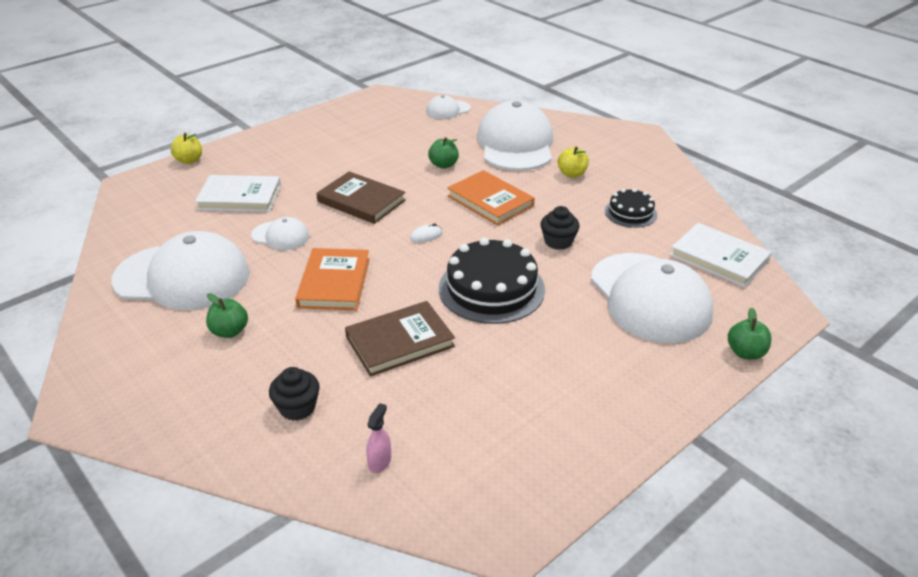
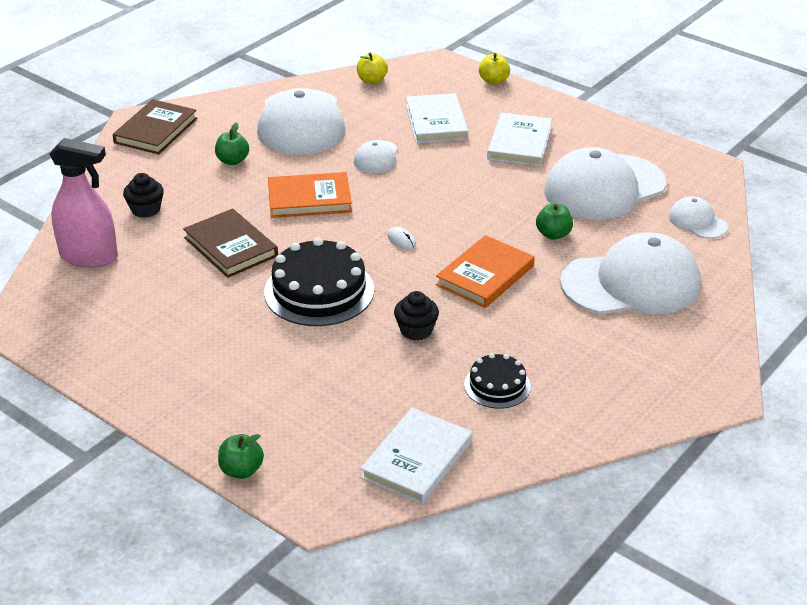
camera: 80 degrees right, 0 degrees up
(303, 162) = (519, 143): none -> white book
(361, 201) = (454, 191): brown book -> brown book (155, 130)
(380, 462) = (89, 257): pink spray bottle -> pink spray bottle, size x2.42
(572, 174) = (573, 334): yellow apple -> yellow apple (372, 81)
(649, 298) = (325, 400): white cap -> white cap (604, 188)

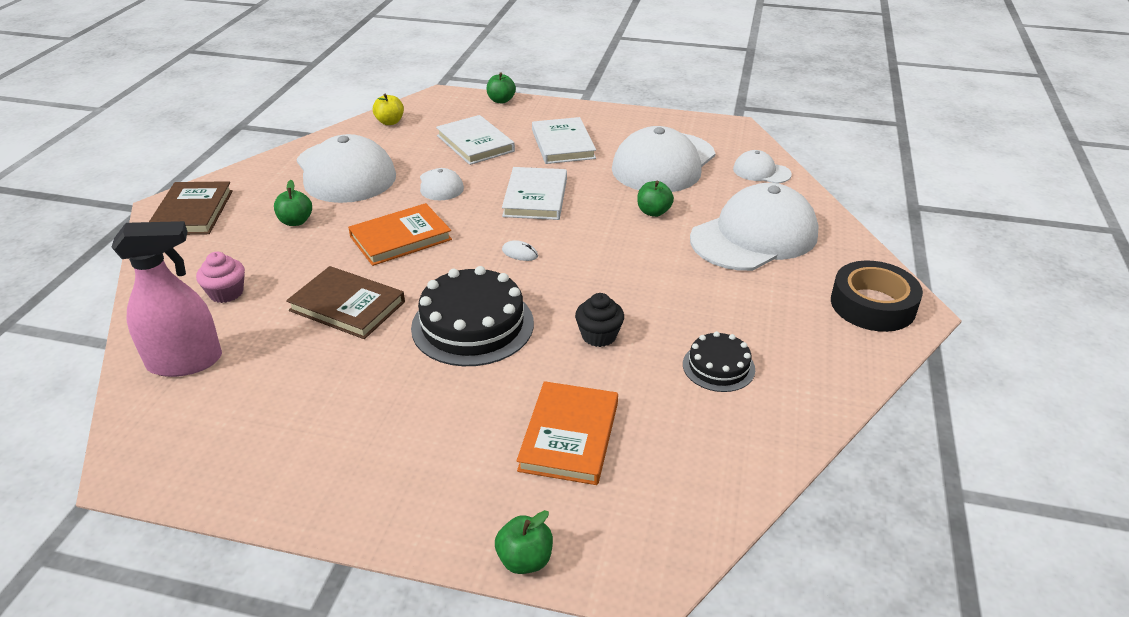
camera: 25 degrees left, 0 degrees up
(146, 209) = (226, 293): black cupcake -> pink cupcake
(417, 460) = (704, 474): white book -> white book (535, 197)
(485, 275) = (623, 264): orange book -> orange book (569, 436)
(493, 81) = (501, 100): yellow apple -> green apple
(687, 377) = (872, 305): none -> black tape

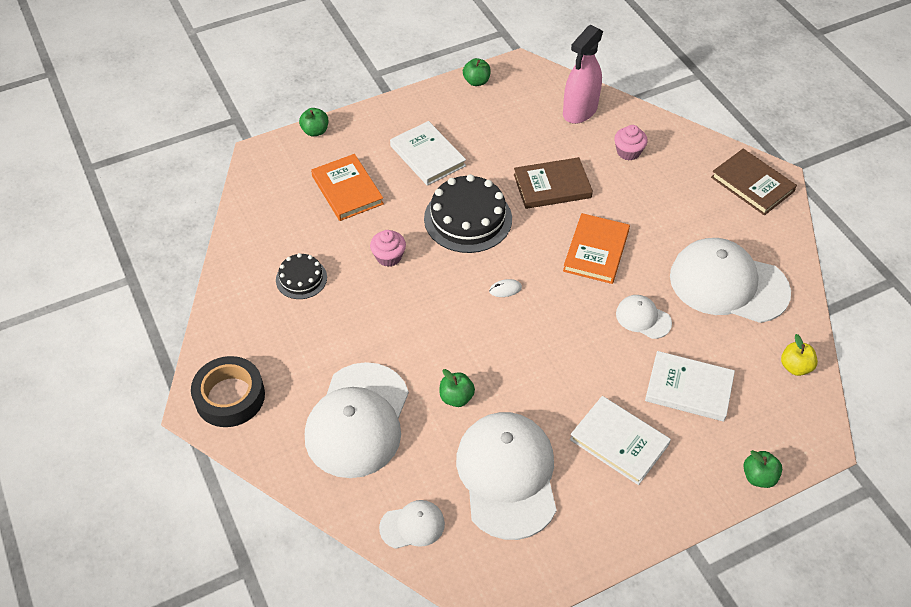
camera: 140 degrees right, 15 degrees up
(296, 221) = (680, 220): green apple -> green apple (476, 81)
(535, 197) = (560, 353): white book -> white book (427, 156)
(599, 336) = (389, 257): black cupcake -> pink cupcake

